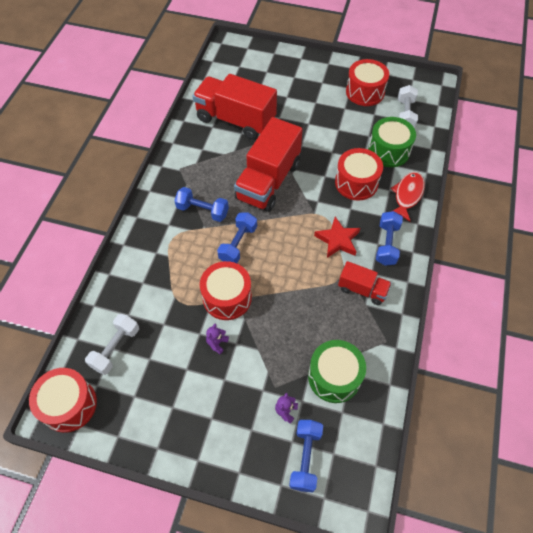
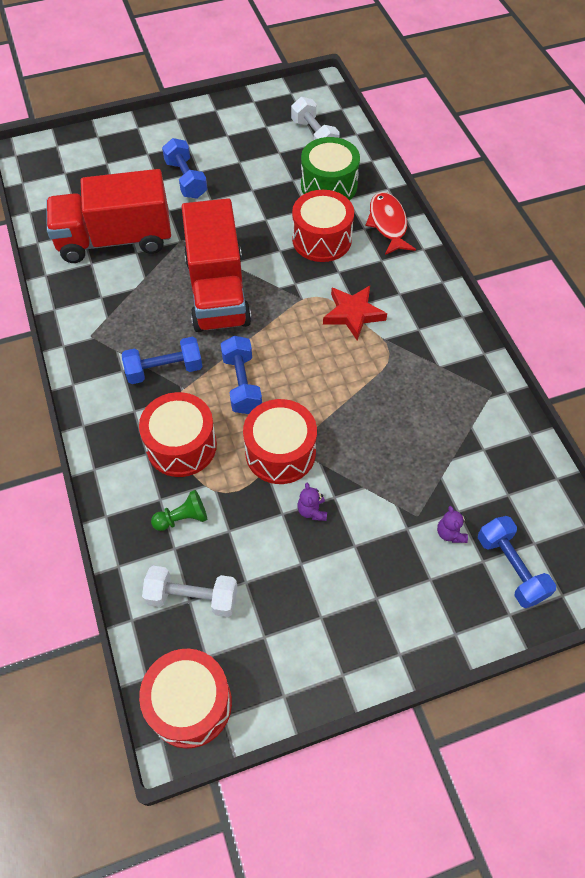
camera: 35 degrees left, 0 degrees up
(116, 348) = (192, 597): white dumbbell -> white dumbbell turned 75 degrees counterclockwise
(145, 301) = (182, 518): none -> green pawn
(334, 377) = (470, 463): green drum -> none
(362, 289) = (423, 352): red truck -> none
(365, 92) = (248, 132): red drum -> red drum (181, 445)
(387, 244) = (409, 288): blue dumbbell -> blue dumbbell (186, 179)

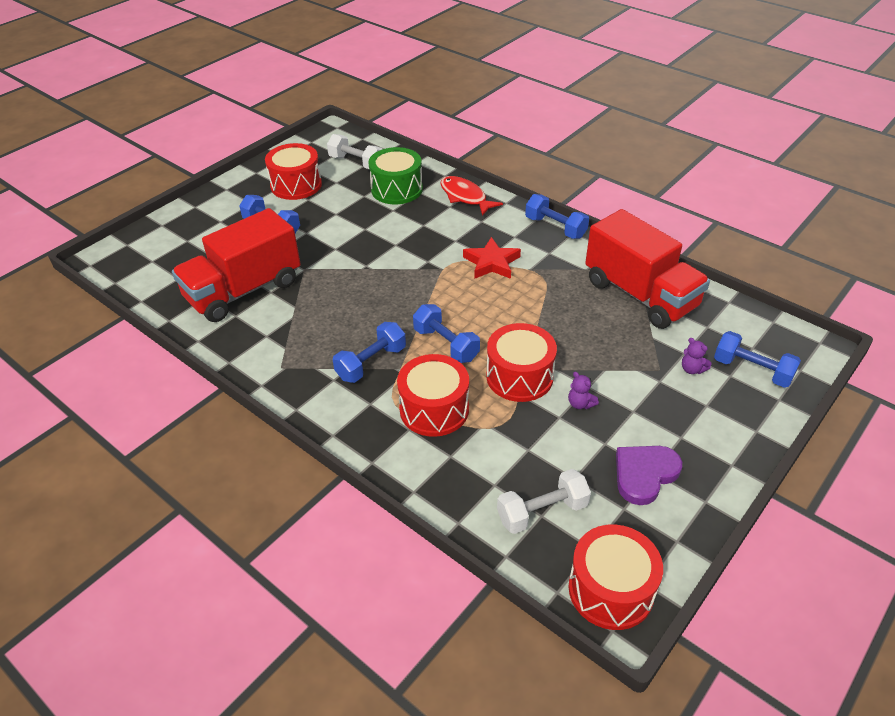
camera: 30 degrees left, 15 degrees down
(182, 518) = (482, 460): green pawn -> none
(217, 291) = (368, 291): red truck -> red truck (640, 295)
(310, 615) = (644, 474): none -> purple heart
(322, 239) = (423, 225): red drum -> red drum (296, 185)
(449, 302) = (555, 227): none -> blue dumbbell

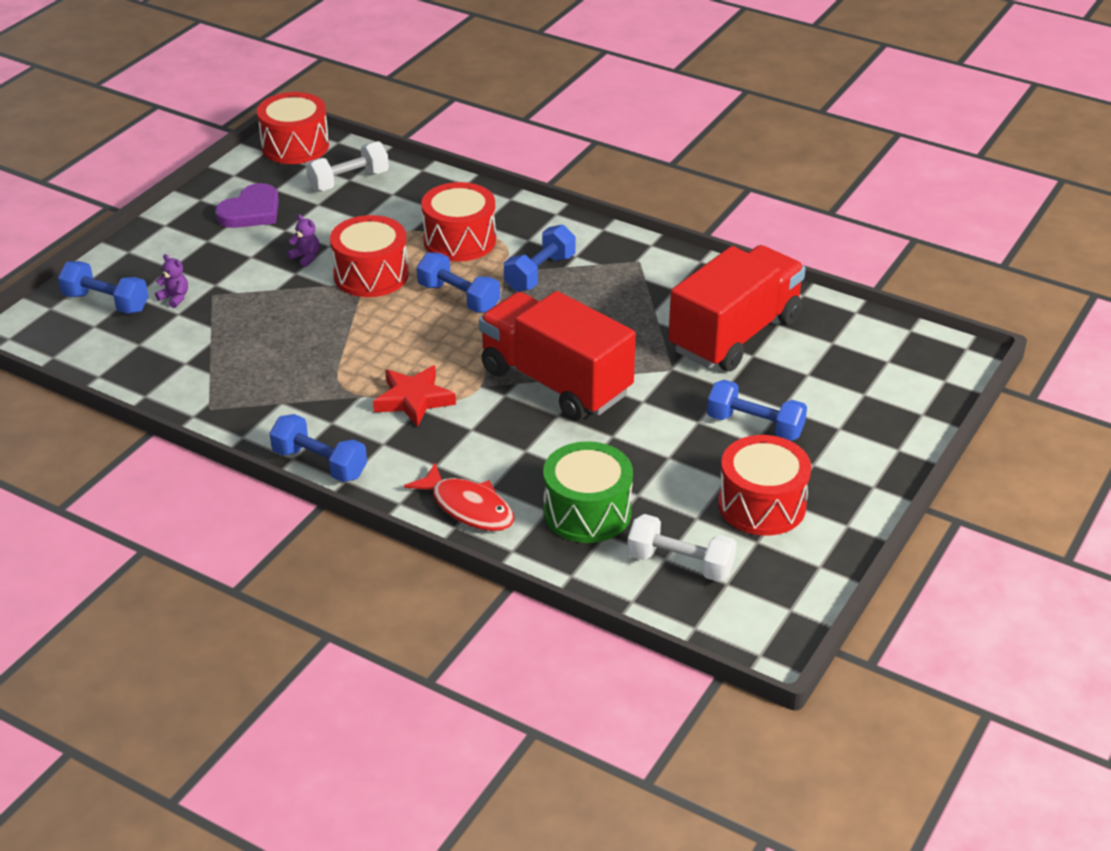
camera: 170 degrees right, 5 degrees down
(640, 295) = (213, 374): red truck -> red truck (555, 382)

